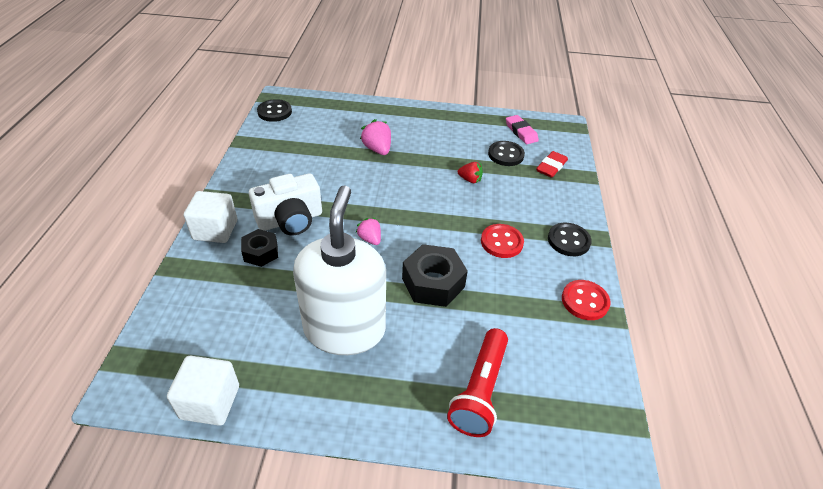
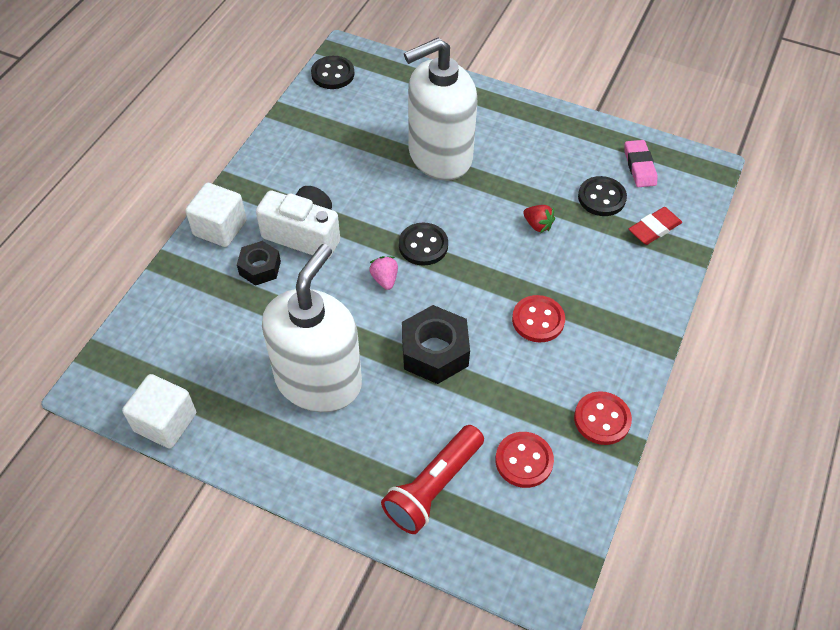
camera: 20 degrees right, 10 degrees up
(290, 220) = (304, 234): white camera -> white camera turned 150 degrees counterclockwise
(377, 149) = (439, 156): pink strawberry -> white soap dispenser
(542, 348) = (524, 460): none -> red button
(568, 241) = (622, 338): black button -> black button (423, 245)

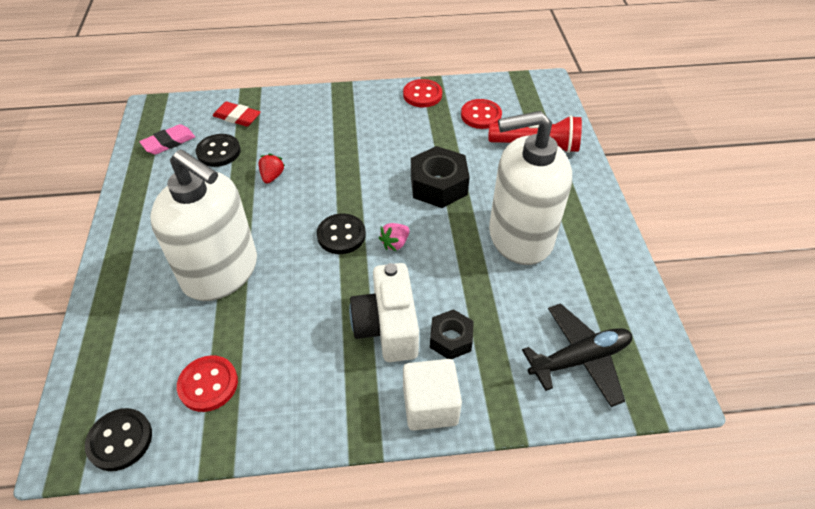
camera: 120 degrees left, 5 degrees down
(165, 422) = (643, 311): white cube -> none
(170, 341) = (579, 359): none -> black plane
(538, 320) = (367, 145): red button -> red button (208, 384)

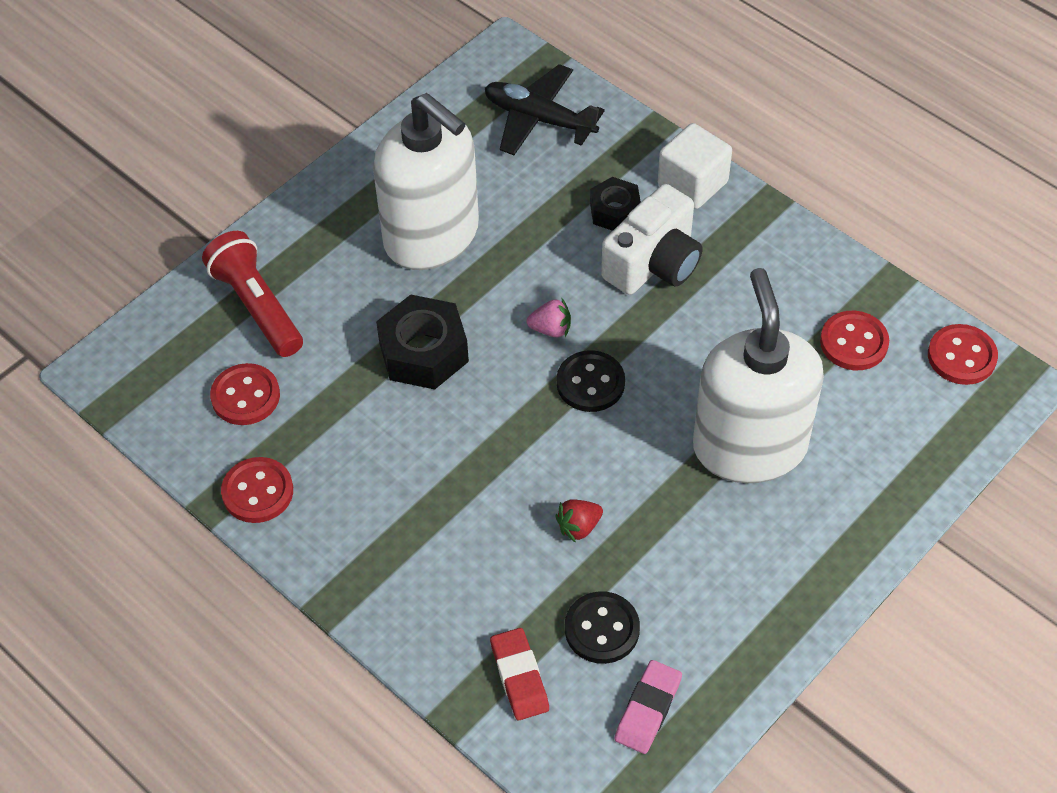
camera: 130 degrees left, 5 degrees up
(120, 440) = (961, 356): black button -> red button
(169, 142) = (648, 709): pink eraser -> pink eraser turned 75 degrees counterclockwise

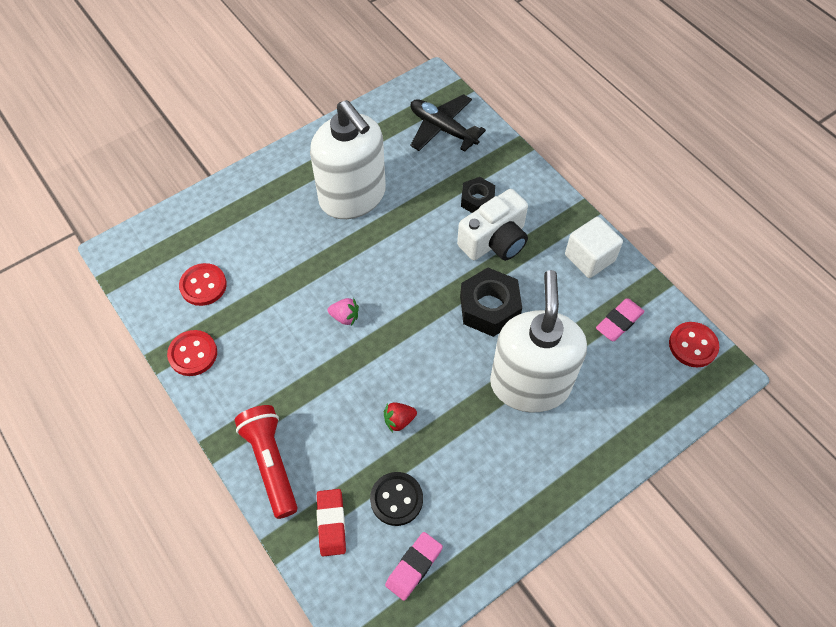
camera: 10 degrees right, 5 degrees up
(257, 306) = (227, 225): red flashlight -> red flashlight (271, 463)
(424, 352) = (327, 276): black nut -> black nut (489, 308)
(551, 329) = (415, 275): pink strawberry -> pink strawberry (345, 317)
(590, 383) = (432, 318): black button -> none
(692, 183) = (534, 190): white cube -> white cube (589, 258)
(853, 342) = (619, 321): red button -> pink eraser

